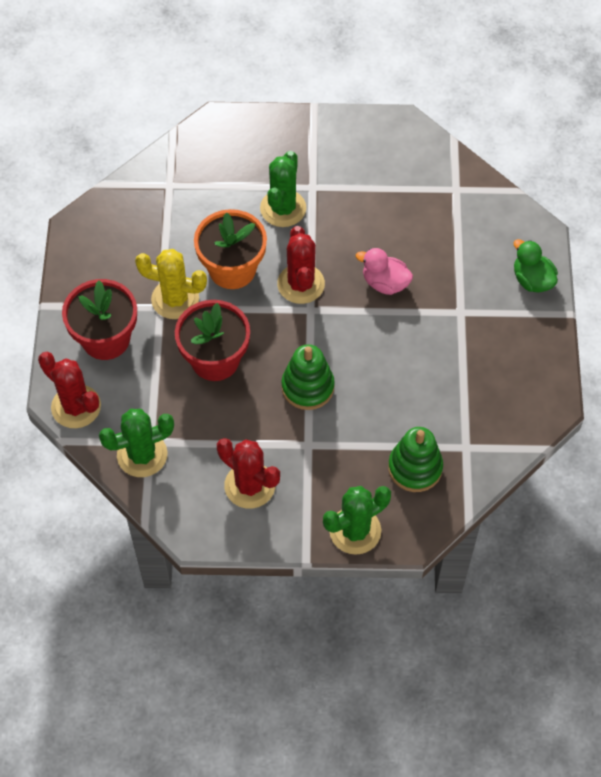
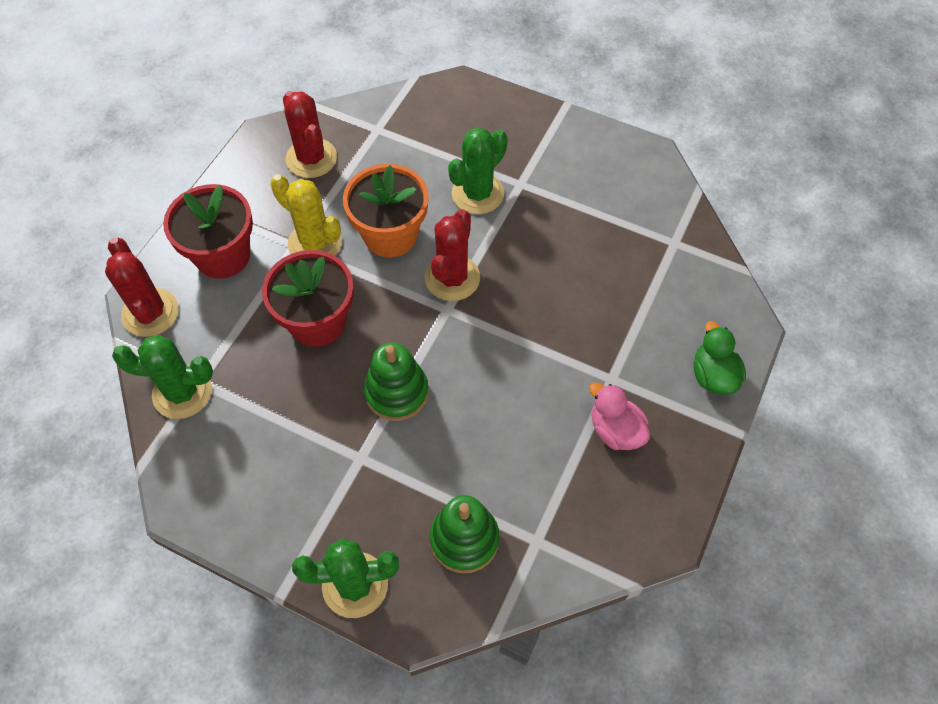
camera: 25 degrees right, 0 degrees up
(250, 485) = (271, 477): red cactus -> red cactus (311, 158)
(385, 283) = (543, 312): pink duck -> pink duck (615, 430)

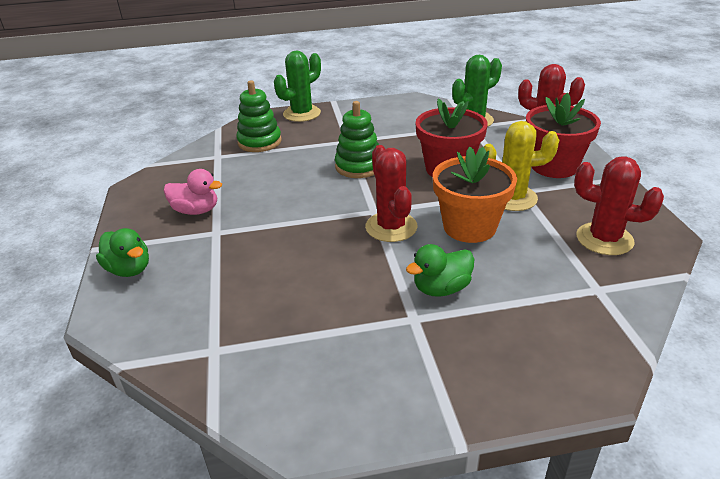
camera: 145 degrees right, 25 degrees down
(477, 194) = (441, 288): green cactus -> green duck

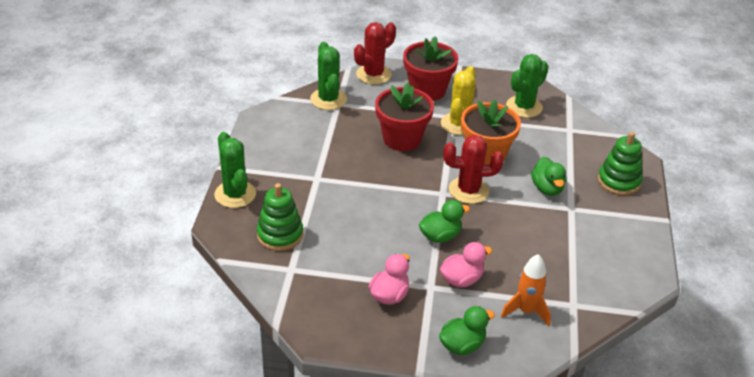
camera: 75 degrees left, 5 degrees up
(192, 308) = (526, 311): none -> orange rocket
(233, 250) = (461, 279): none -> pink duck
(299, 223) = (440, 236): none -> green duck
(358, 166) = (368, 183): green stacking toy -> green stacking toy (618, 181)
(604, 239) = (524, 107): red cactus -> green cactus

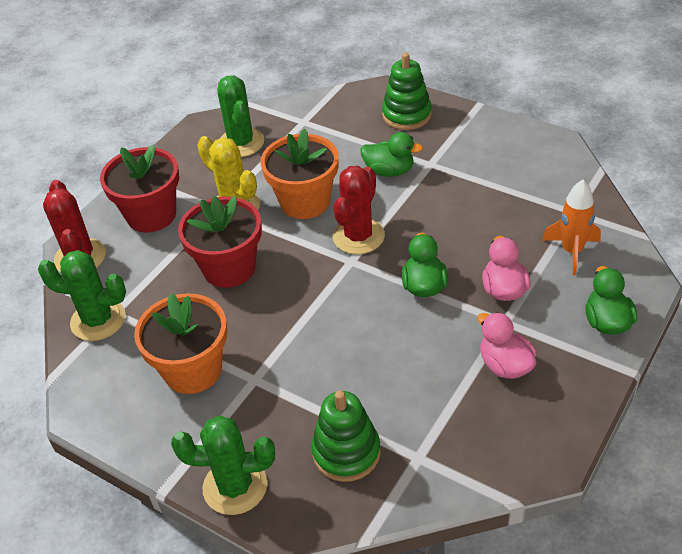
camera: 60 degrees left, 5 degrees up
(310, 150) = (193, 370): none -> orange flower pot

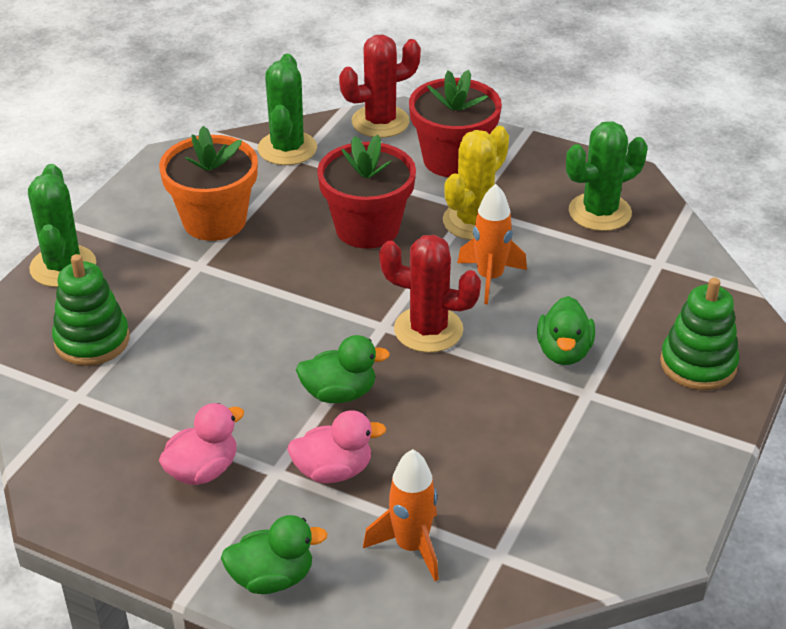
camera: 80 degrees right, 5 degrees down
(305, 202) = (490, 278): orange flower pot -> orange rocket

